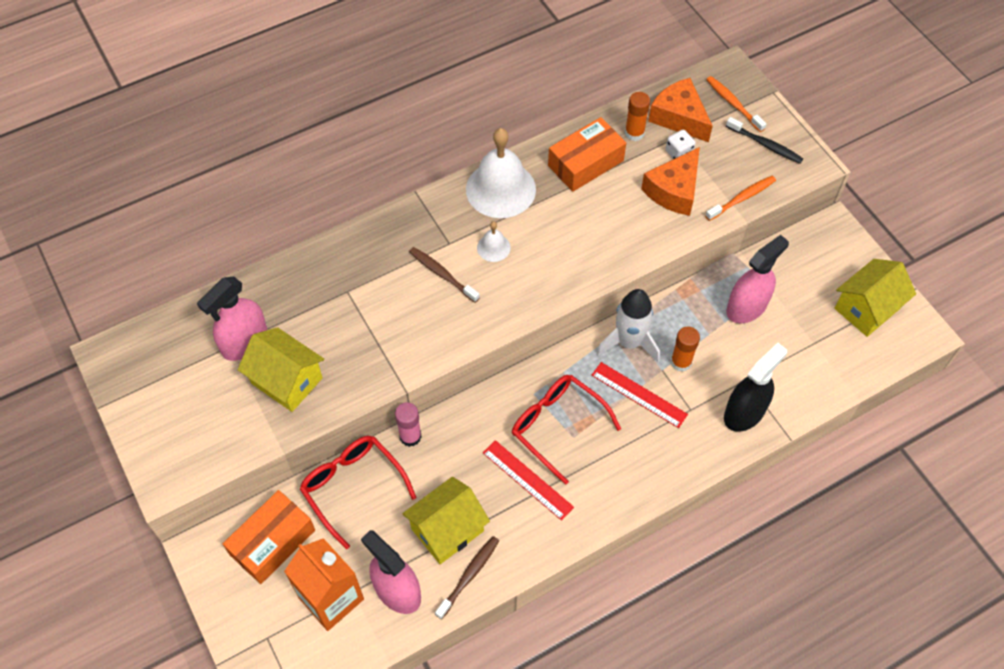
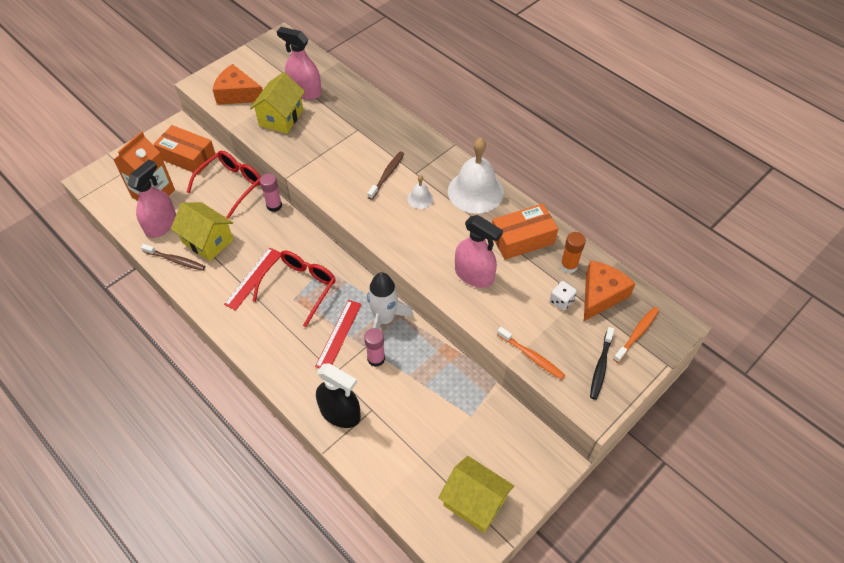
camera: 75 degrees right, 5 degrees down
(585, 163) = (522, 239): orange box -> orange box turned 60 degrees counterclockwise
(674, 190) = (519, 304): orange cheese -> orange cheese (237, 94)
(681, 362) = (376, 359): orange glue stick -> pink glue stick
(746, 307) = (444, 399): pink spray bottle -> pink spray bottle (474, 275)

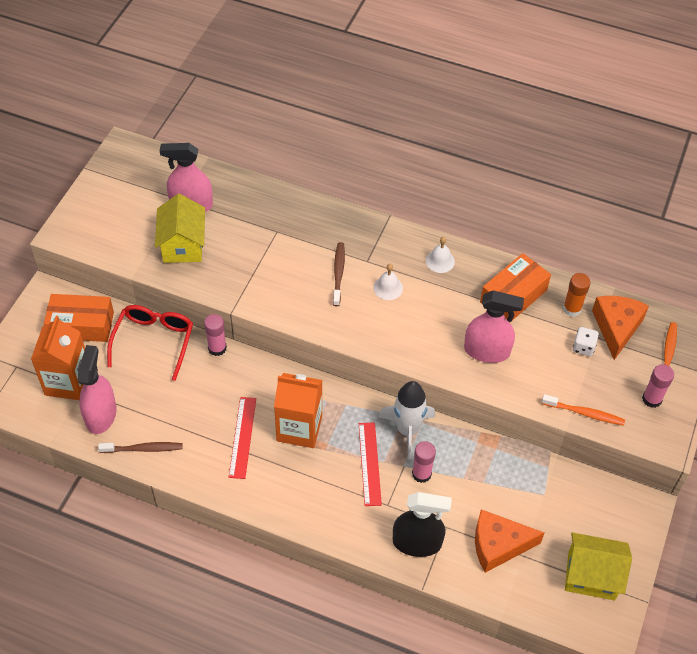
camera: 25 degrees left, 0 degrees up
(208, 241) = (166, 414): yellow house -> none
(237, 94) = (114, 232): orange cheese -> orange cheese (498, 545)
(300, 287) = (299, 428): red glasses -> orange carton
(475, 191) = (440, 261): white bell -> white bell, size x0.47
(601, 367) = (652, 399): black toothbrush -> pink glue stick

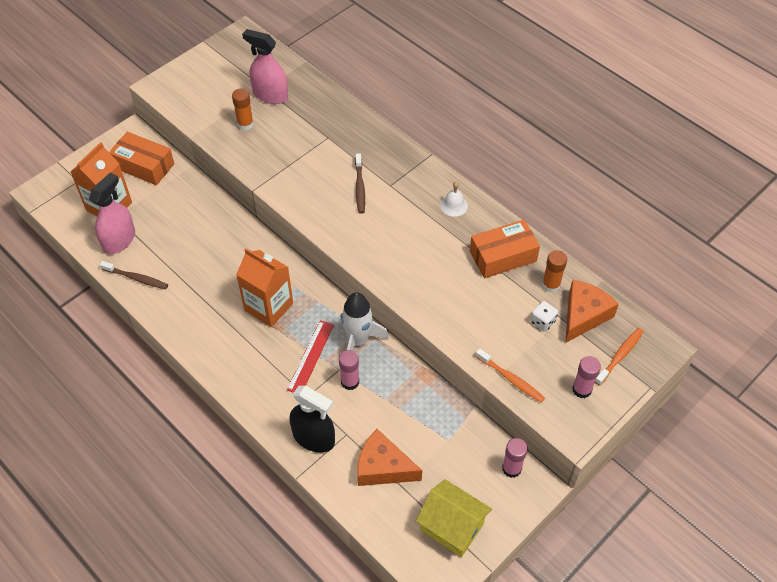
camera: 25 degrees right, 0 degrees up
(154, 341) = (192, 197): red glasses -> none
(183, 245) = (245, 124): yellow house -> orange glue stick
(217, 348) = (239, 219): pink glue stick -> pink glue stick (511, 468)
(242, 437) = (219, 297): red ruler -> none
(338, 273) = (360, 187): brown toothbrush -> brown toothbrush turned 150 degrees clockwise
(388, 288) = (395, 213): white bell -> none
(486, 351) = (452, 294): pink spray bottle -> none

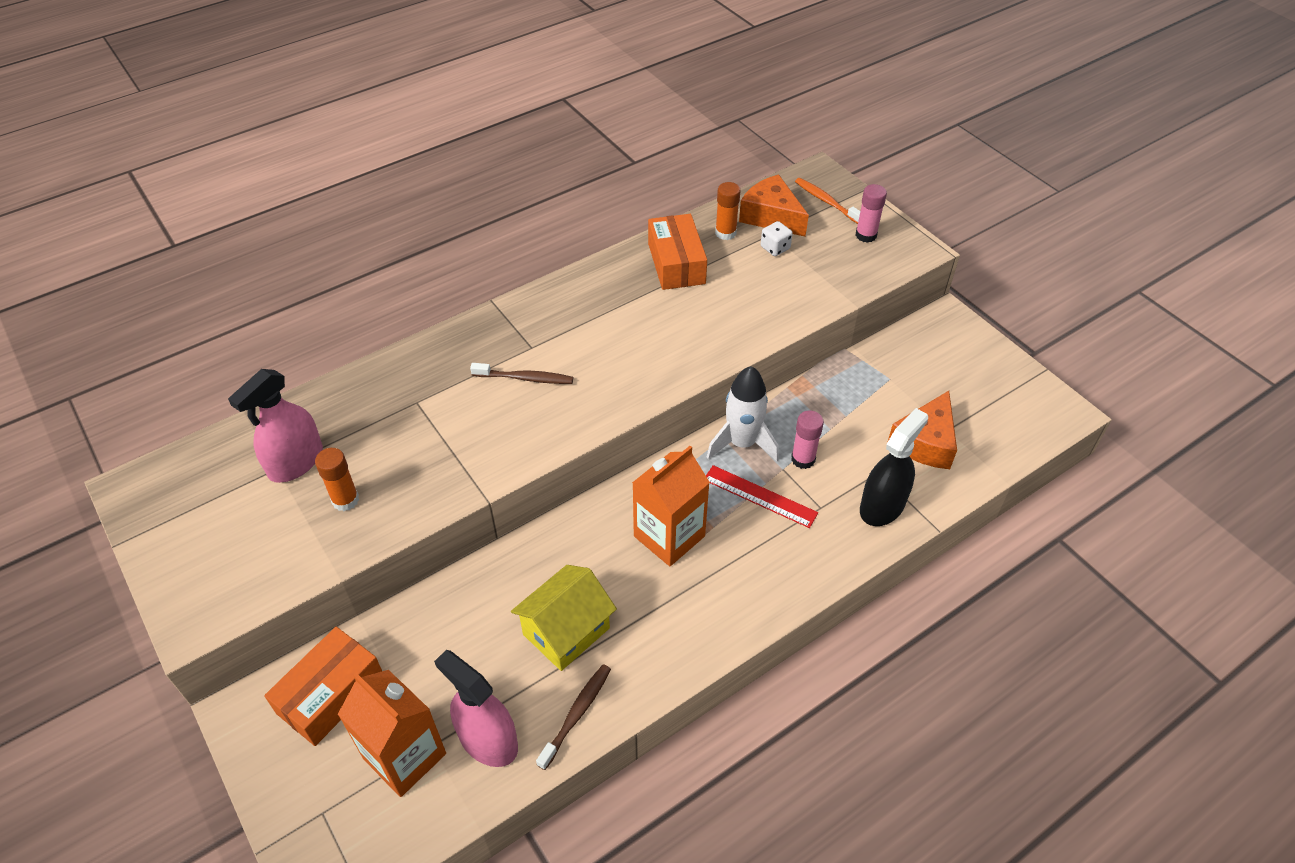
camera: 80 degrees left, 5 degrees down
(452, 526) = (998, 392): yellow house -> yellow house (566, 631)
(454, 205) = (585, 292): white bell -> none
(511, 379) = (849, 285): orange toothbrush -> none
(511, 468) = (927, 332): pink glue stick -> none

